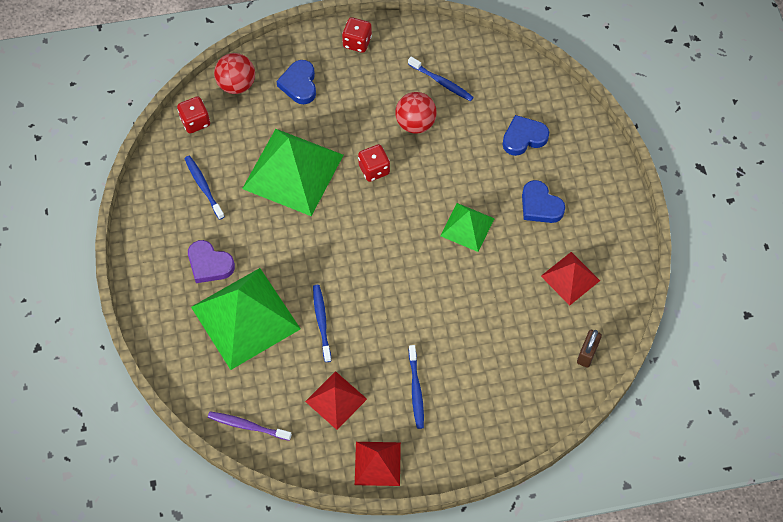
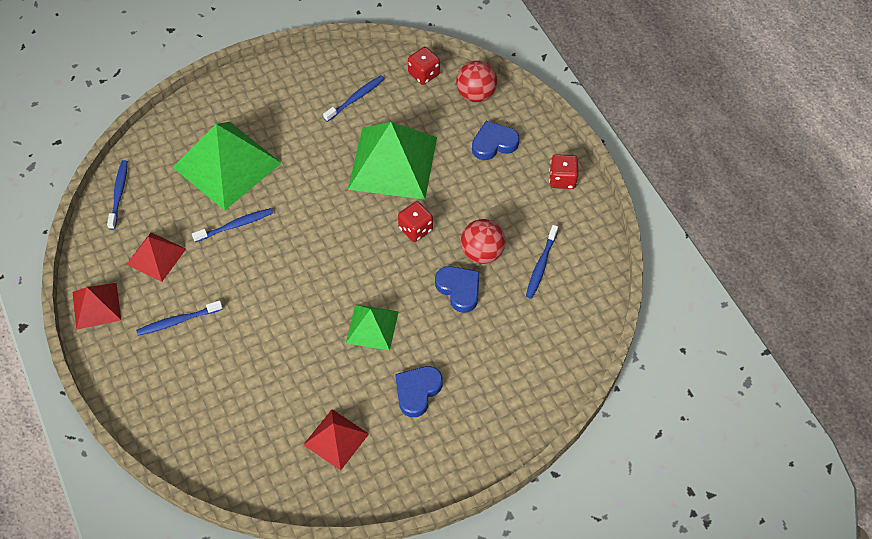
camera: 75 degrees right, 5 degrees down
(209, 264) = (275, 124): purple heart -> none
(248, 426) = (119, 194): purple toothbrush -> blue toothbrush
(523, 138) = (498, 358): blue heart -> blue heart (459, 289)
(587, 354) = (249, 473): brown padlock -> none

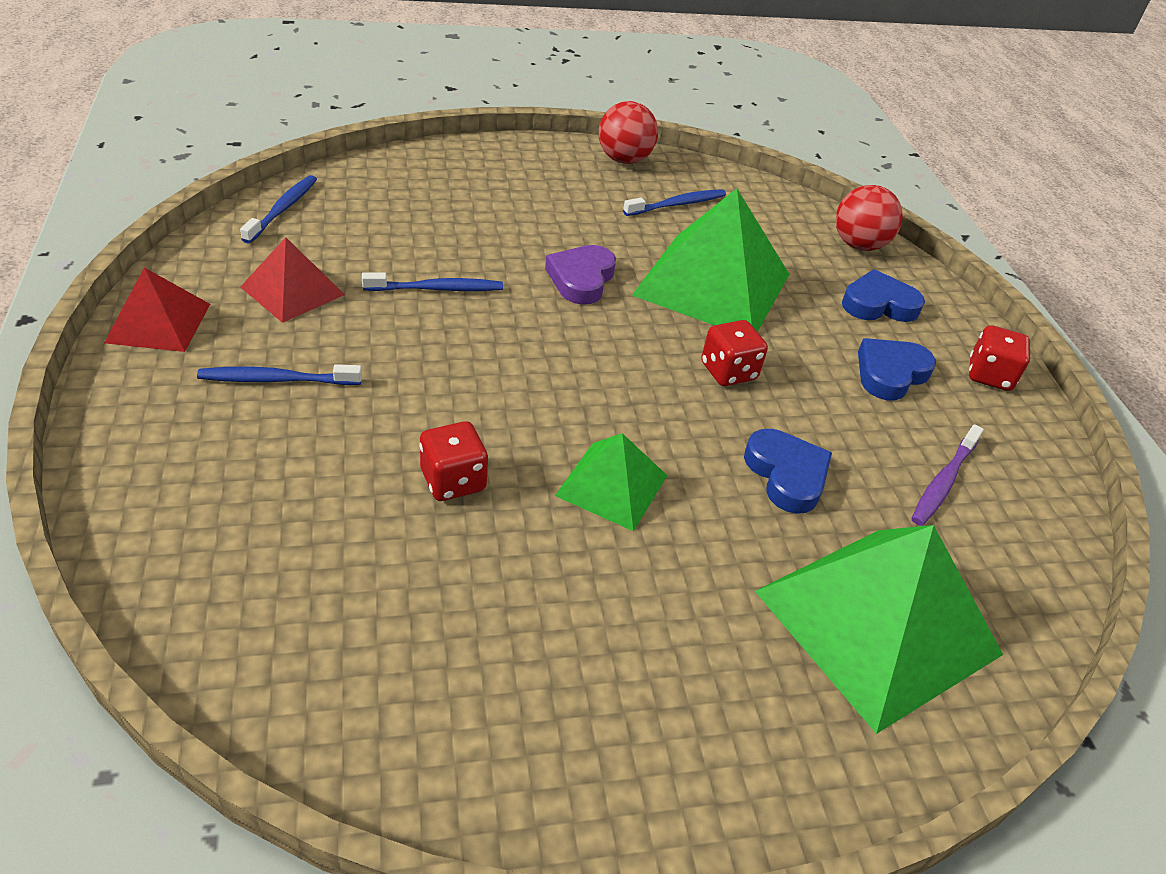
camera: 10 degrees right, 15 degrees down
(227, 164) = (458, 221): green pyramid -> green pyramid (877, 622)
(315, 187) = (581, 279): none -> purple heart
(336, 439) = (474, 655): red pyramid -> none
(417, 391) = (668, 618): blue heart -> blue heart (890, 373)
(424, 74) = (784, 206): red dice -> red dice (453, 481)
(482, 253) = (837, 434): red ball -> red ball (624, 160)
(541, 265) = (943, 481): blue toothbrush -> purple toothbrush

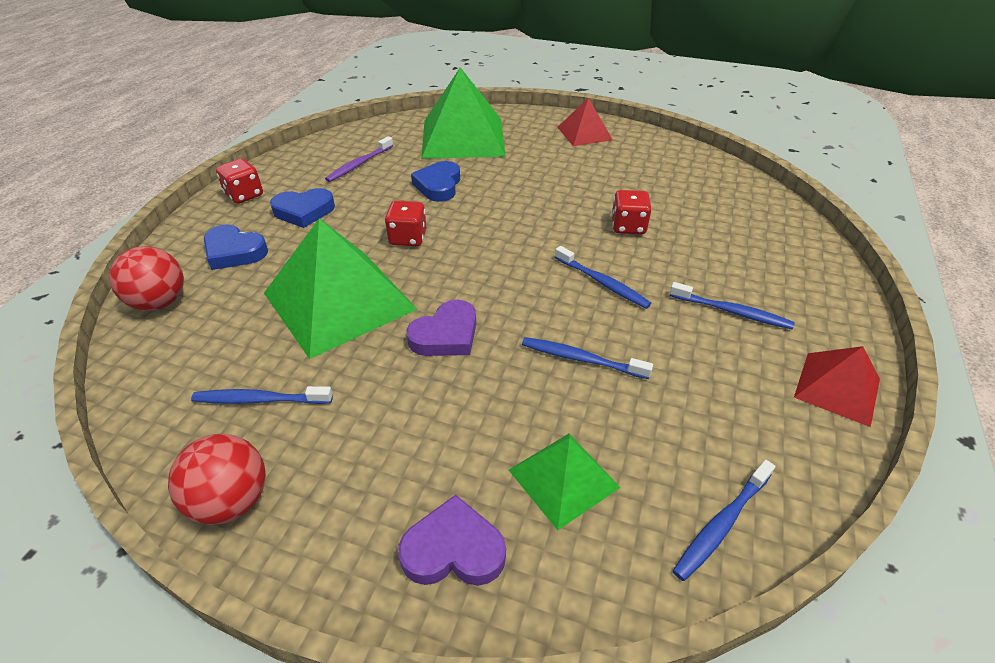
camera: 145 degrees left, 0 degrees up
(293, 290) = (715, 392): red pyramid -> red pyramid (584, 133)
(452, 376) = (602, 282): none -> blue toothbrush
(466, 167) = (453, 549): none -> purple heart
(612, 485) = (539, 204): green pyramid -> green pyramid (563, 478)
(943, 481) = (359, 164): purple toothbrush -> purple toothbrush turned 150 degrees clockwise

